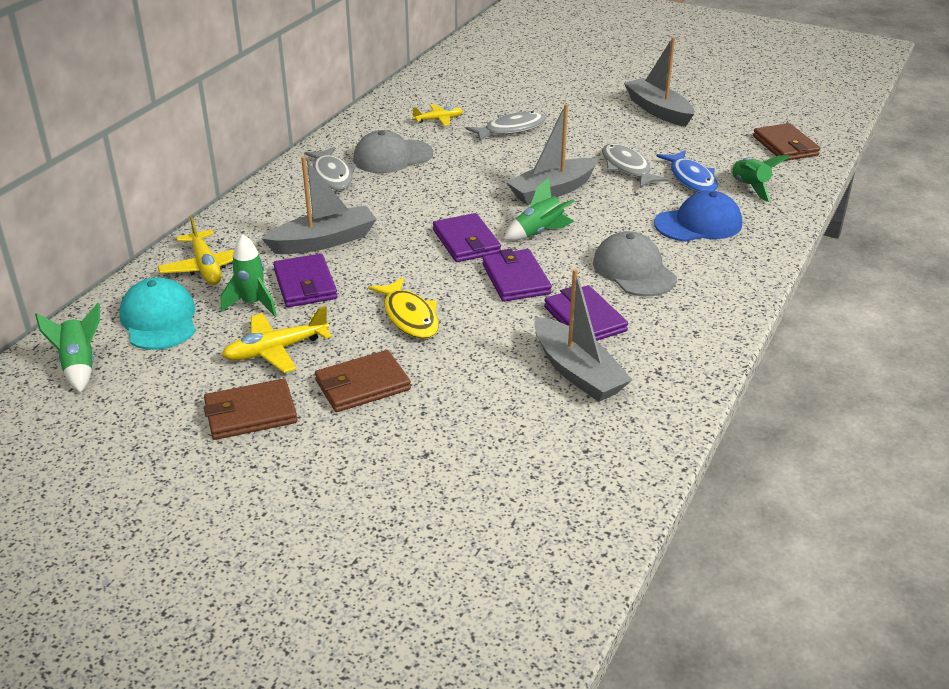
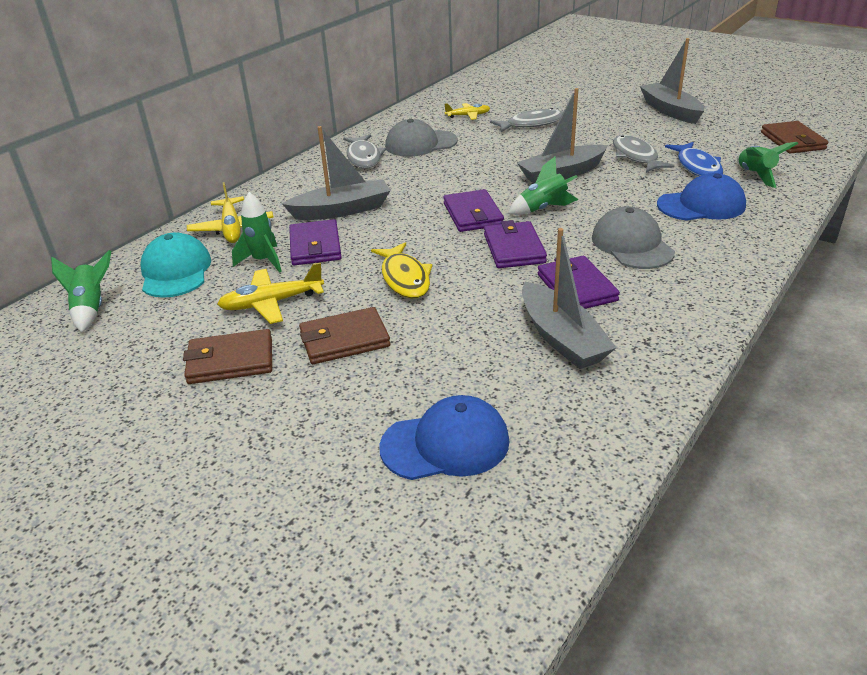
camera: 10 degrees right, 0 degrees up
(484, 481) = (445, 444): none -> blue cap

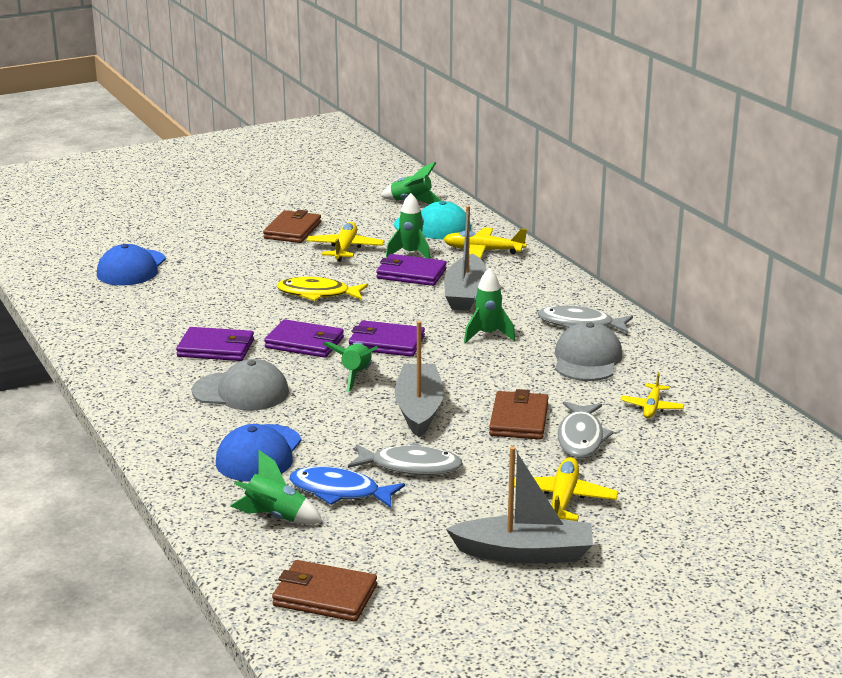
camera: 115 degrees right, 10 degrees down
(344, 340) = (268, 262): brown wallet -> brown wallet (519, 419)
(415, 182) = (488, 335): none -> green rocket
(562, 338) = (168, 324): grey boat -> none
(606, 114) = (563, 499): none -> yellow plane

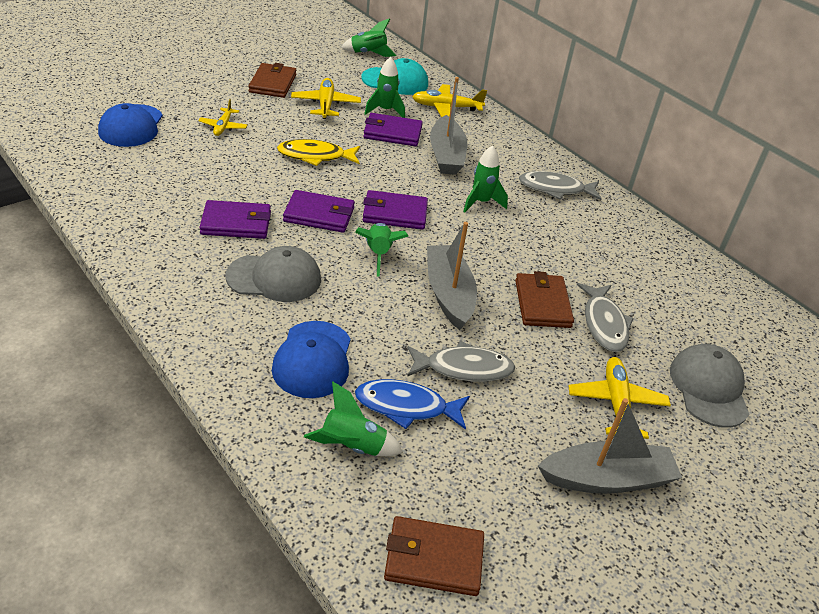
camera: 15 degrees left, 15 degrees up
(587, 359) = (575, 229): grey cap -> grey cap (709, 388)
(652, 407) = (650, 284): yellow plane -> yellow plane (223, 127)

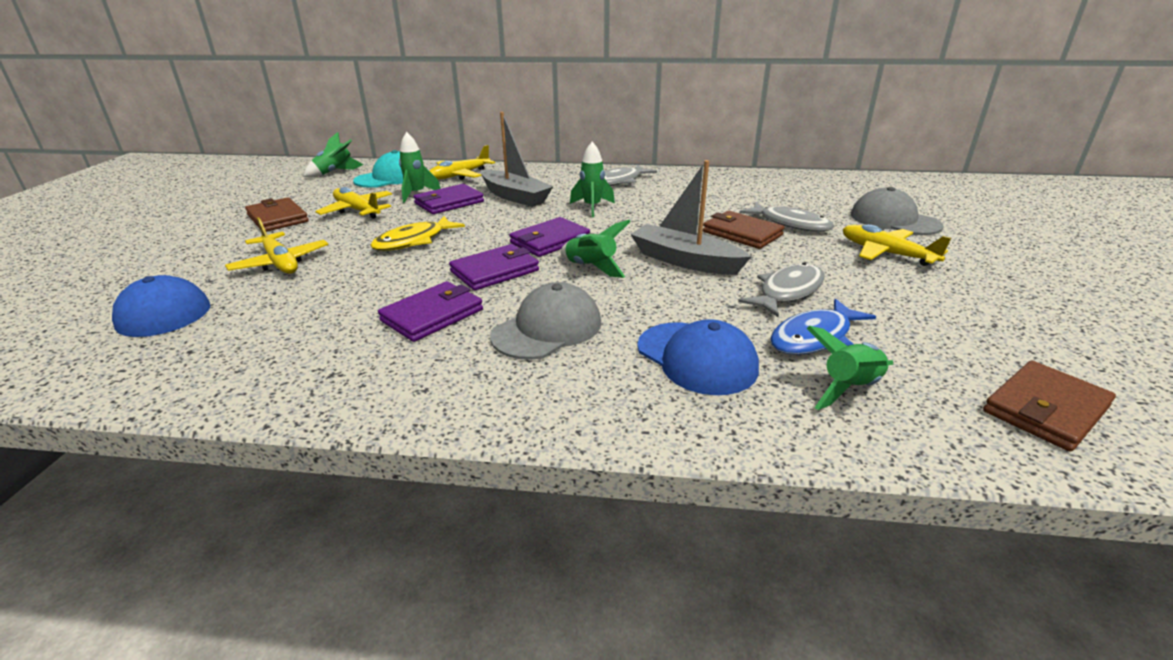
camera: 40 degrees left, 10 degrees down
(223, 127) = (280, 263): yellow plane -> yellow plane, size x1.53
(607, 479) = (973, 289): grey boat -> none

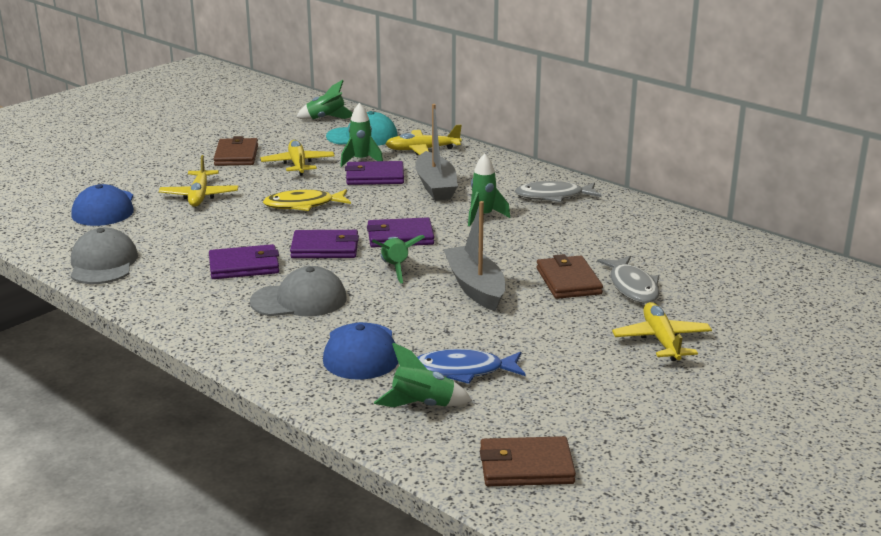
camera: 35 degrees right, 5 degrees down
(787, 292) = (508, 337): grey fish -> none
(894, 220) = (745, 317): grey cap -> grey cap (103, 263)

